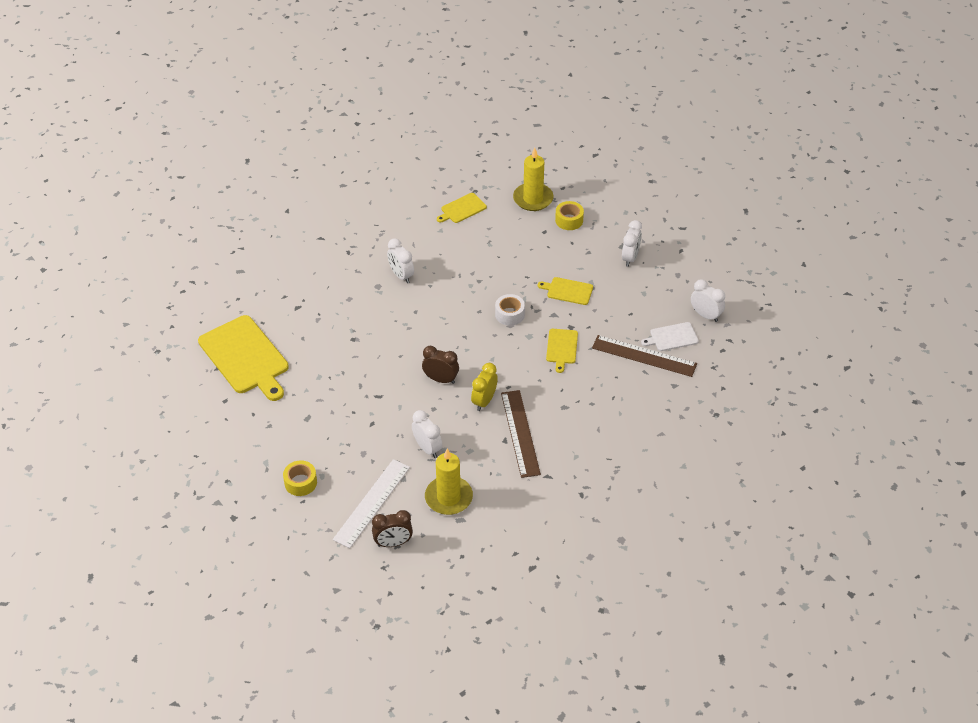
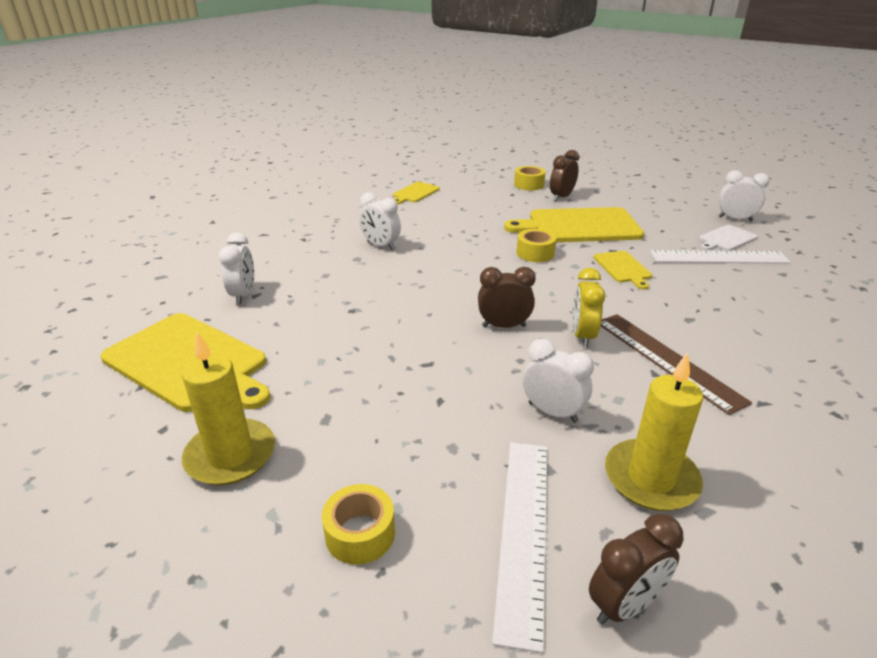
camera: 20 degrees left, 15 degrees down
(510, 314) = (535, 253): white tape -> yellow tape
(533, 199) = (481, 178): yellow candle -> yellow candle (230, 455)
(568, 291) = (579, 226): yellow cutting board -> yellow cutting board, size x2.04
(584, 247) = (561, 197): none -> brown clock
(630, 258) = (614, 197): white clock -> white clock (243, 295)
(644, 356) = (718, 257): brown ruler -> white ruler

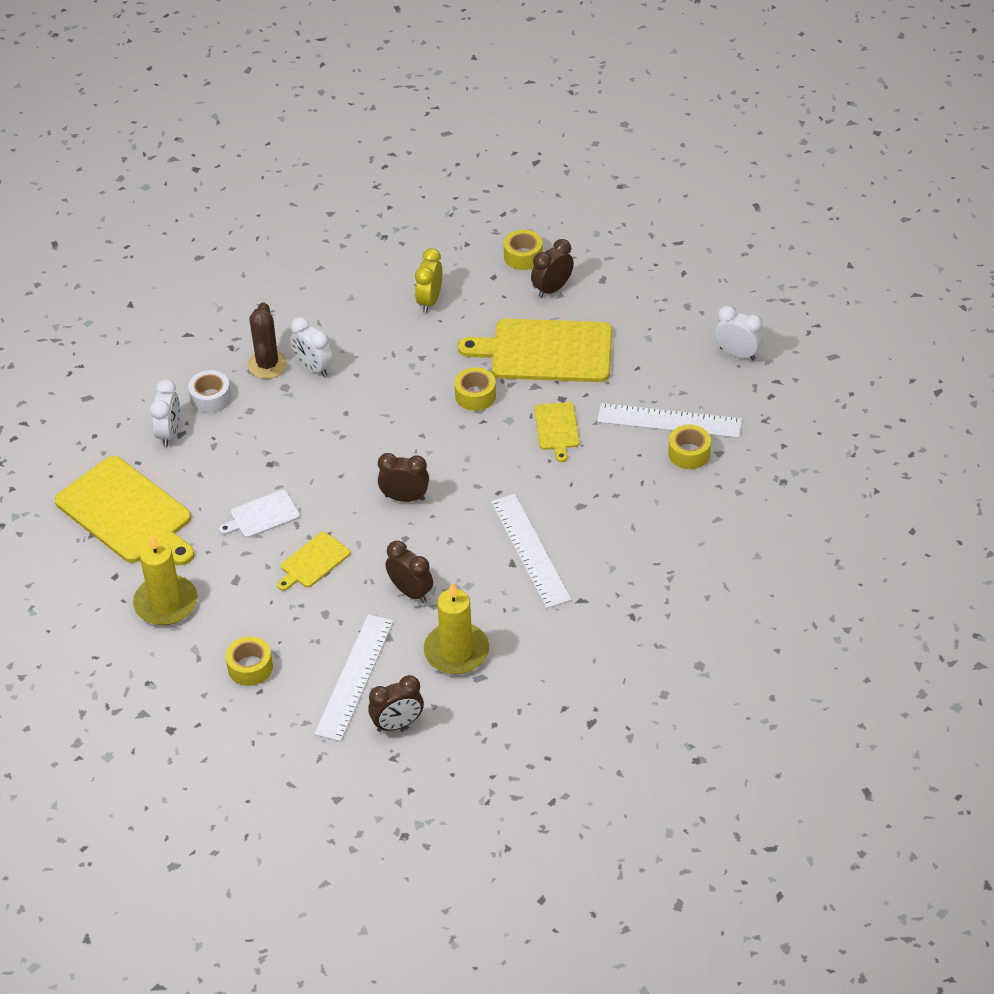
camera: 10 degrees right, 15 degrees up
(286, 269) = (210, 398): none -> white tape
(338, 247) = (267, 365): none -> brown cactus
(415, 193) = (373, 264): yellow cutting board -> yellow cutting board (313, 562)
(552, 412) = (410, 592): white clock -> brown clock
(582, 336) = (471, 516): yellow clock -> yellow clock (429, 301)
(666, 360) = (530, 550): brown ruler -> white ruler
(726, 239) = (700, 390): white cutting board -> white cutting board (262, 515)
(757, 276) = (689, 453): none -> yellow tape

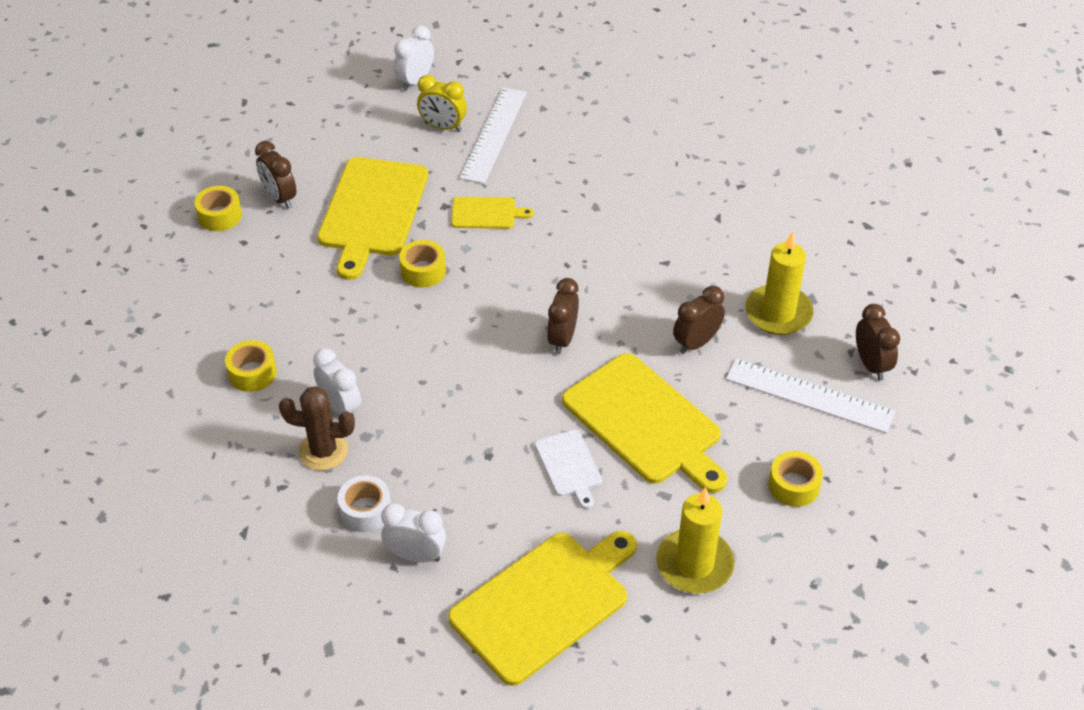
camera: 85 degrees left, 0 degrees up
(313, 367) = (340, 407): white clock -> white clock turned 90 degrees counterclockwise
(313, 562) = (645, 422): yellow cutting board -> yellow cutting board, size x2.04
(429, 301) = (263, 297): yellow clock -> yellow clock (443, 127)
(530, 550) = (650, 247): white ruler -> none
(689, 453) = (539, 127): yellow tape -> yellow tape (252, 373)

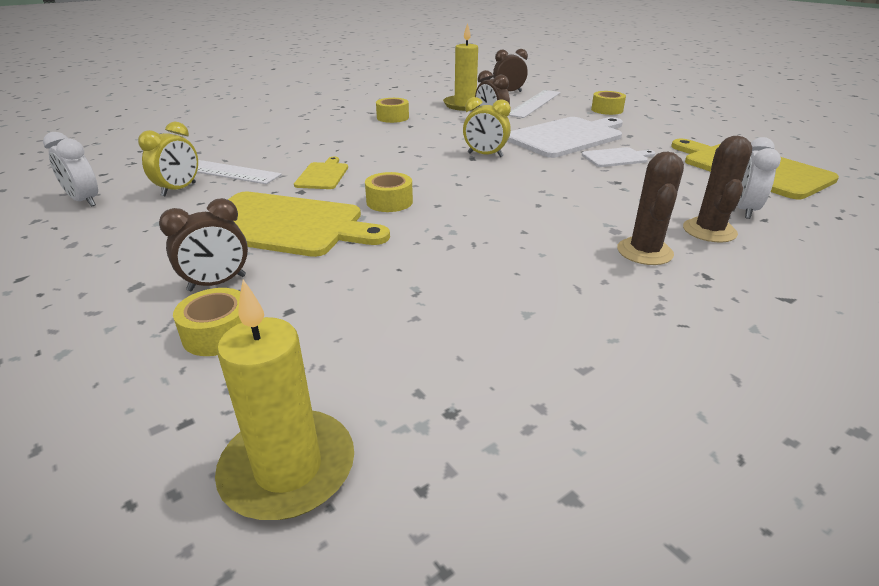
camera: 85 degrees left, 15 degrees down
(252, 373) = (537, 298): yellow tape -> yellow tape (392, 117)
(340, 407) = (580, 243): white clock -> none
(365, 510) = (709, 231): white tape -> brown cactus
(562, 339) = (485, 155): brown clock -> yellow clock
(645, 422) = (566, 137): yellow cutting board -> white cutting board
(694, 564) = (683, 131): yellow candle -> yellow candle (288, 468)

